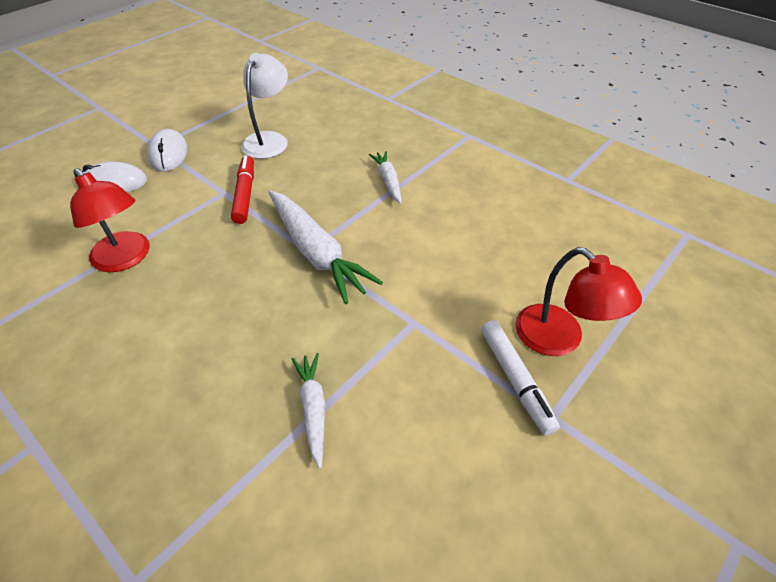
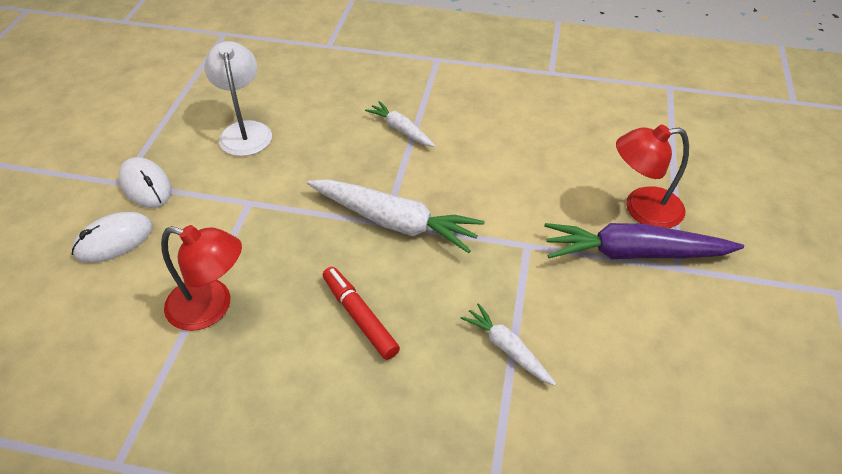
camera: 30 degrees left, 0 degrees up
(245, 194) = (273, 195): red marker -> red marker (360, 317)
(515, 380) = (635, 253): white marker -> purple carrot
(559, 339) = (642, 209): red lamp -> red lamp turned 150 degrees clockwise

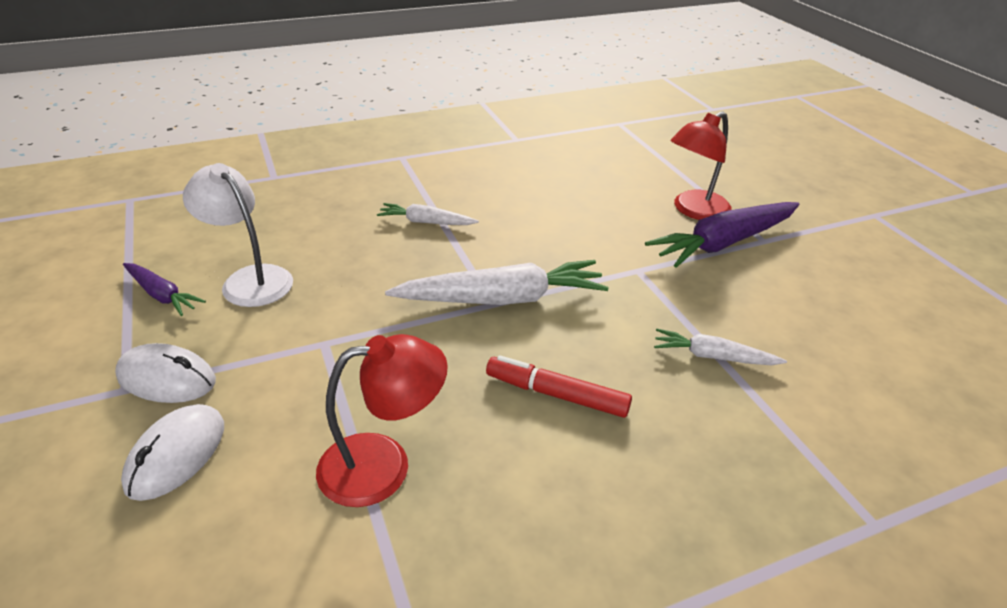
camera: 35 degrees left, 10 degrees down
(186, 121) = (161, 295): none -> purple carrot

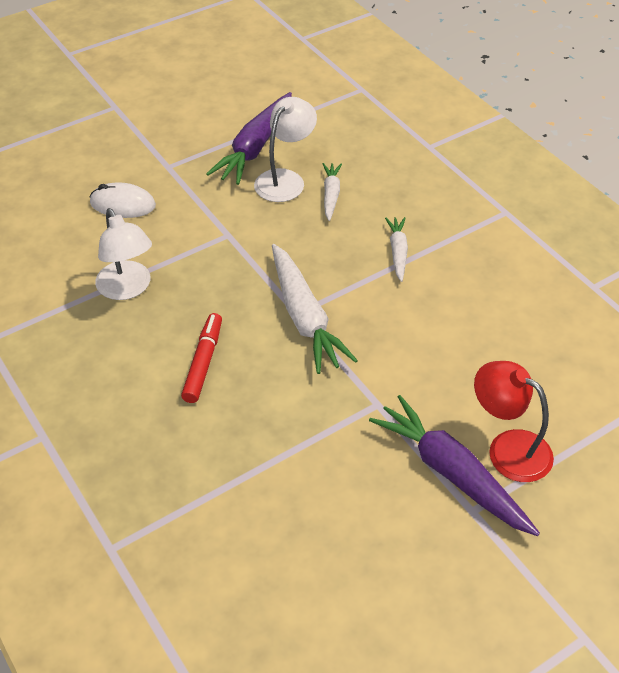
camera: 80 degrees right, 10 degrees up
(161, 295) = (256, 147): purple carrot -> purple carrot, size x1.85
(167, 378) = (179, 179): white mouse -> none
(383, 465) = (127, 289): red lamp -> white lamp
(713, 357) = (268, 459): white carrot -> white carrot (331, 195)

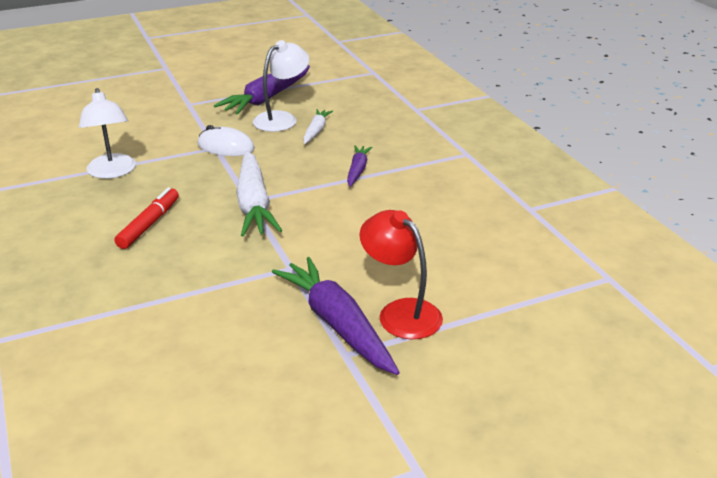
camera: 10 degrees right, 15 degrees down
(122, 204) = (138, 122): white mouse -> white mouse (226, 147)
(398, 252) = (357, 170): white carrot -> purple carrot

